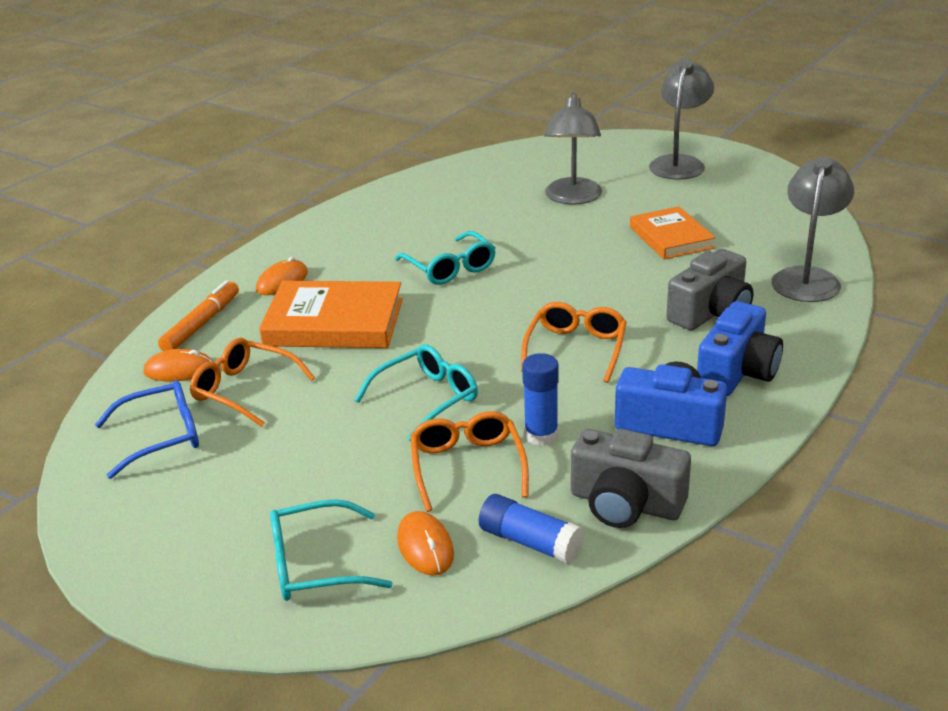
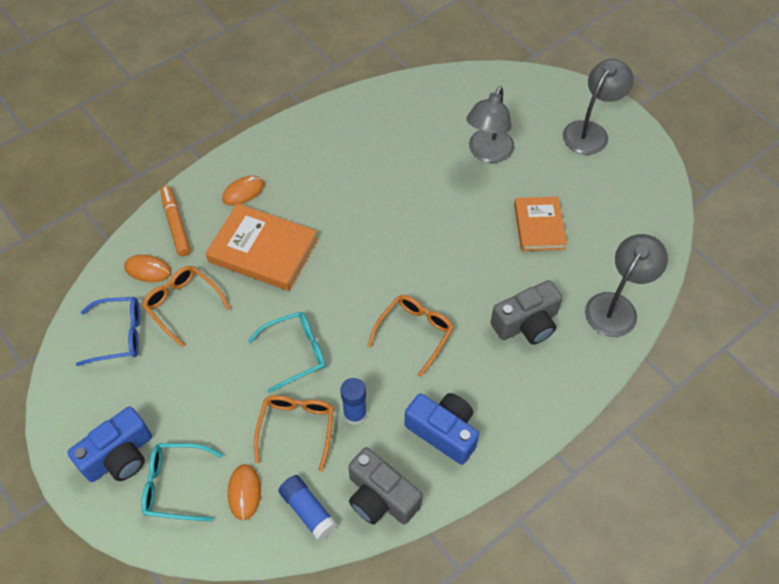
camera: 15 degrees right, 25 degrees up
(202, 324) = (176, 224): orange marker -> orange marker turned 60 degrees counterclockwise
(450, 268) = (364, 213): turquoise glasses -> none
(737, 372) = (513, 394): blue camera -> blue camera (119, 456)

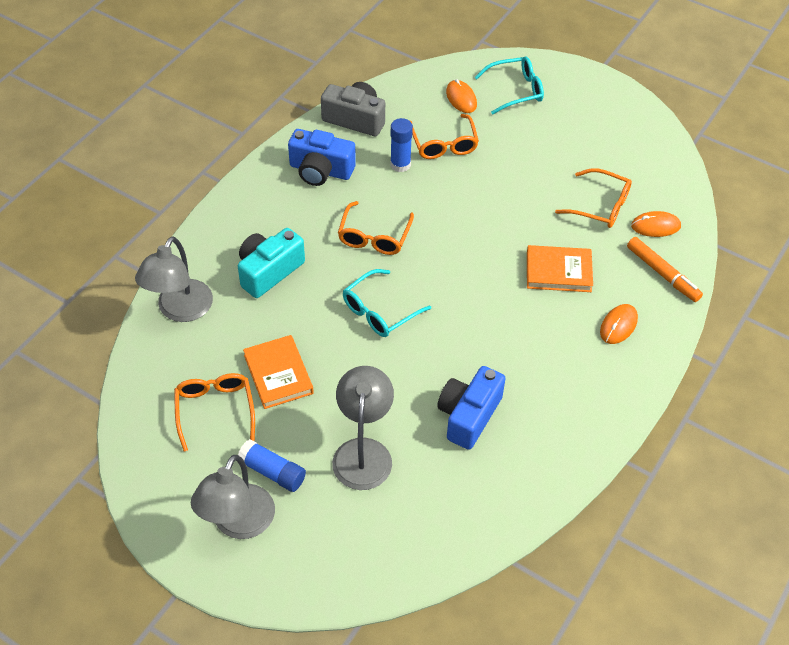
camera: 160 degrees right, 5 degrees down
(119, 335) = (637, 170): blue glasses -> none
(119, 456) = (570, 96): blue camera -> blue camera (468, 415)
(263, 250) = (558, 271): orange book -> orange book, size x0.66
(295, 353) = (475, 195): turquoise glasses -> turquoise glasses (380, 311)
(308, 511) = (407, 99): blue glue stick -> blue glue stick (272, 472)
(526, 324) = (269, 271): grey camera -> turquoise camera
(596, 211) = (215, 410): none -> orange glasses

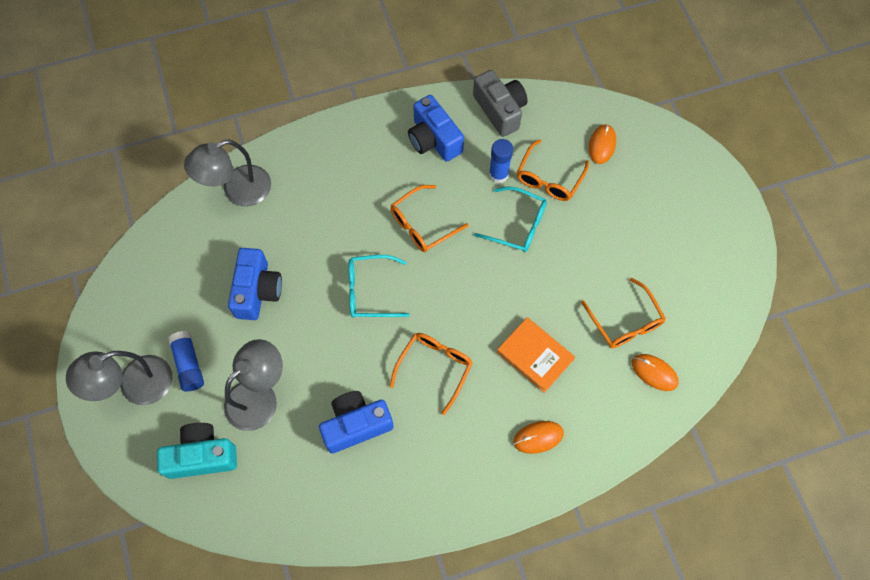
camera: 40 degrees right, 15 degrees up
(215, 410) = (193, 288): orange glasses -> orange glasses (434, 368)
(269, 271) = (323, 201): turquoise camera -> turquoise camera (202, 456)
(278, 374) = (257, 291): orange book -> blue camera
(515, 90) = (654, 166): turquoise glasses -> turquoise glasses (517, 225)
(662, 274) = (618, 419): orange marker -> none

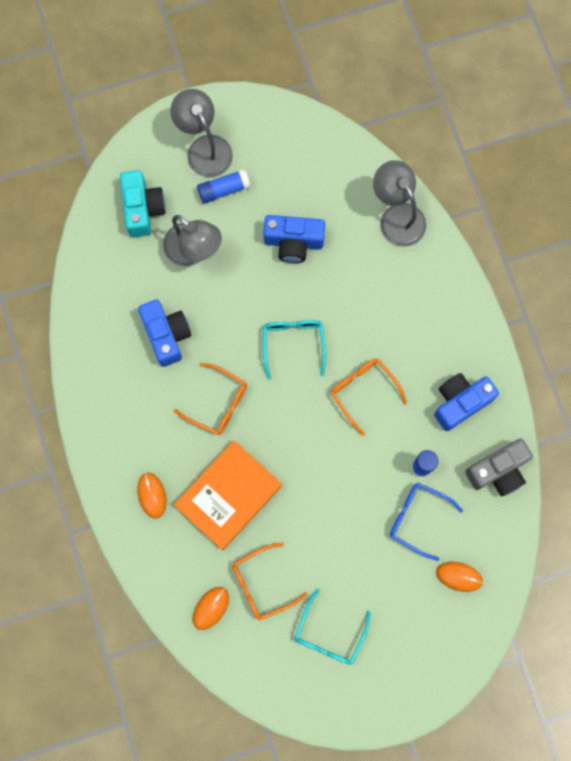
camera: 90 degrees right, 10 degrees up
(517, 225) = (364, 484): turquoise glasses -> turquoise glasses (329, 634)
(535, 356) = (228, 496): orange book -> orange book, size x1.51
(549, 178) = (418, 518): orange glasses -> blue glasses

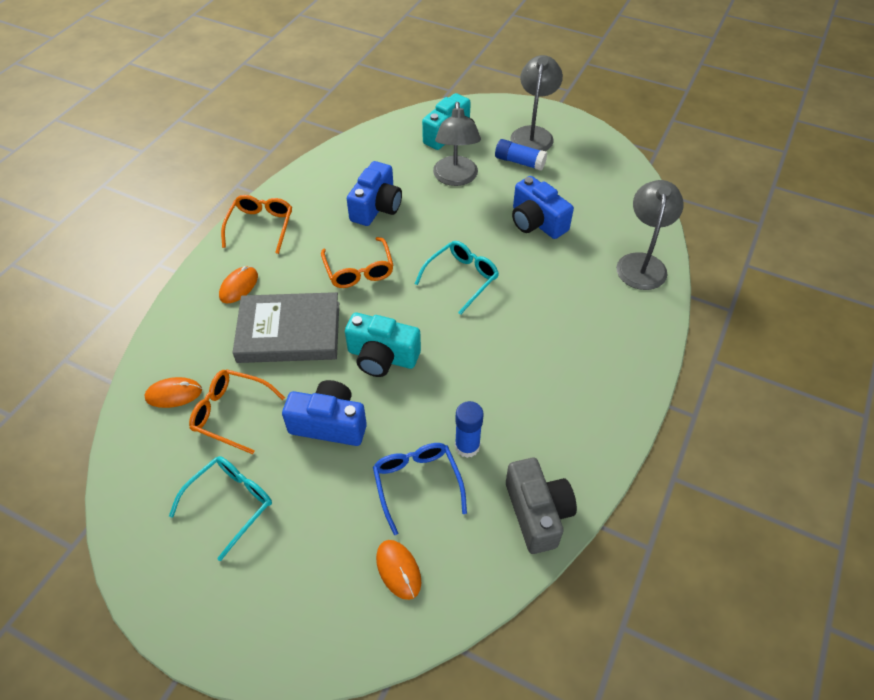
camera: 45 degrees right, 25 degrees down
(228, 496) = (289, 332): orange book -> grey book
(308, 455) = (382, 357): none -> turquoise camera
(329, 634) = (230, 504): turquoise glasses -> turquoise glasses turned 150 degrees clockwise
(363, 391) = (480, 351): orange glasses -> orange glasses (261, 226)
(460, 402) = (559, 427): blue camera -> blue camera (329, 424)
(498, 471) = (537, 513): grey camera -> grey camera turned 120 degrees counterclockwise

